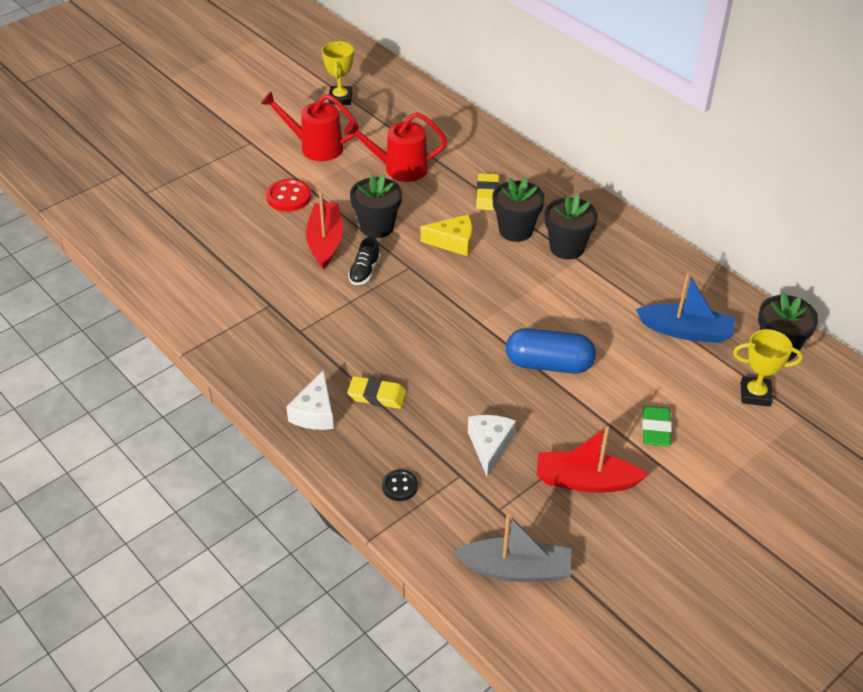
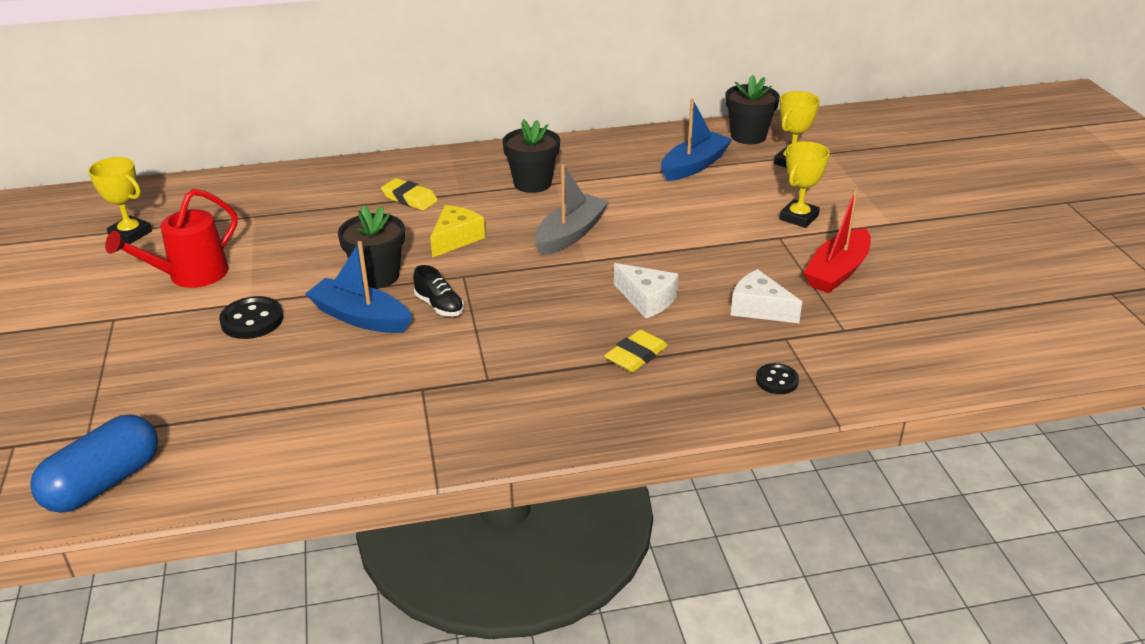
camera: 60 degrees left, 10 degrees down
(289, 197) = (252, 320): red button -> black button
(315, 413) = (627, 407): white cheese -> white cheese (647, 300)
(325, 242) = (360, 317): red boat -> blue boat
(399, 169) = (302, 234): red watering can -> none
(515, 230) = (478, 200): black flower pot -> none
(516, 569) = (924, 344): grey boat -> grey boat (570, 234)
(549, 364) = (677, 242): blue capsule -> blue capsule (103, 483)
(655, 429) = (798, 217): green eraser -> yellow trophy

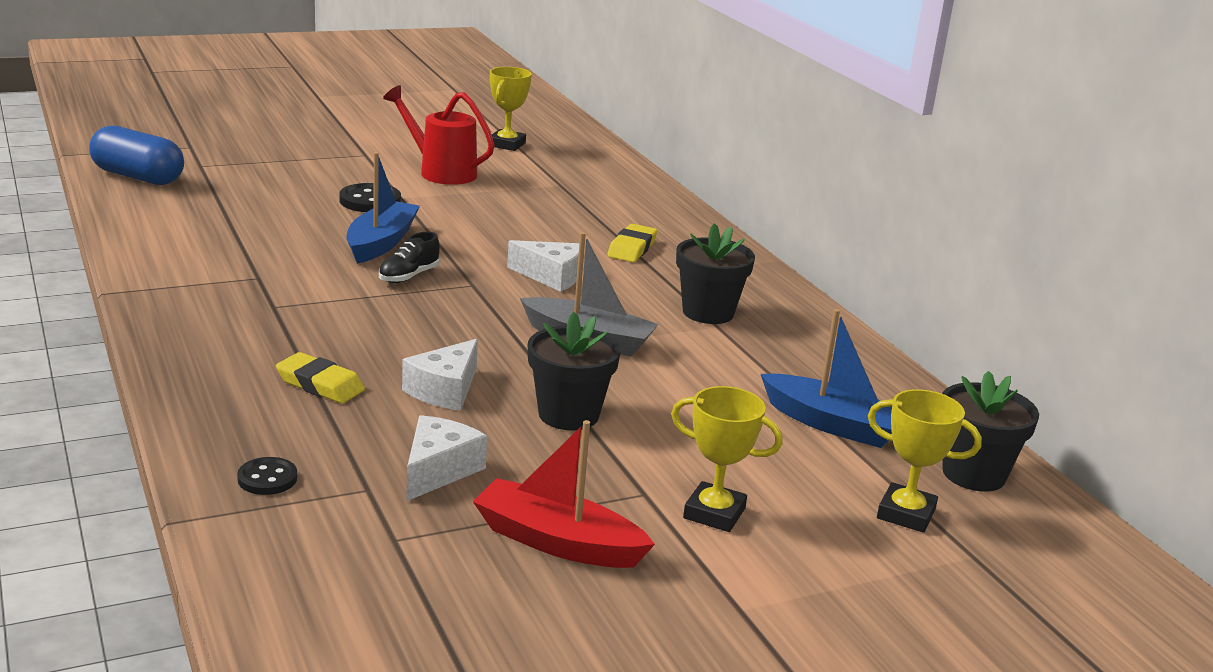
camera: 75 degrees right, 10 degrees down
(377, 276) = (460, 244): black flower pot -> black flower pot (568, 415)
(456, 239) = (551, 276): yellow cheese -> white cheese

